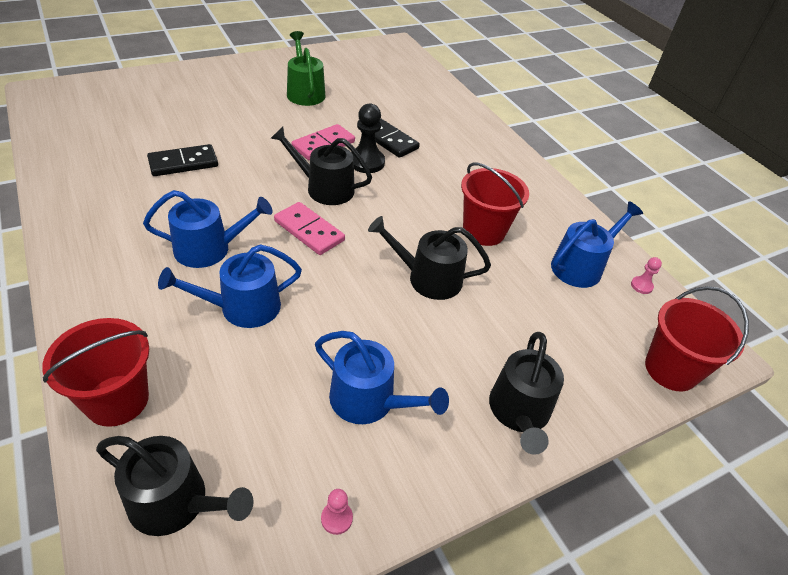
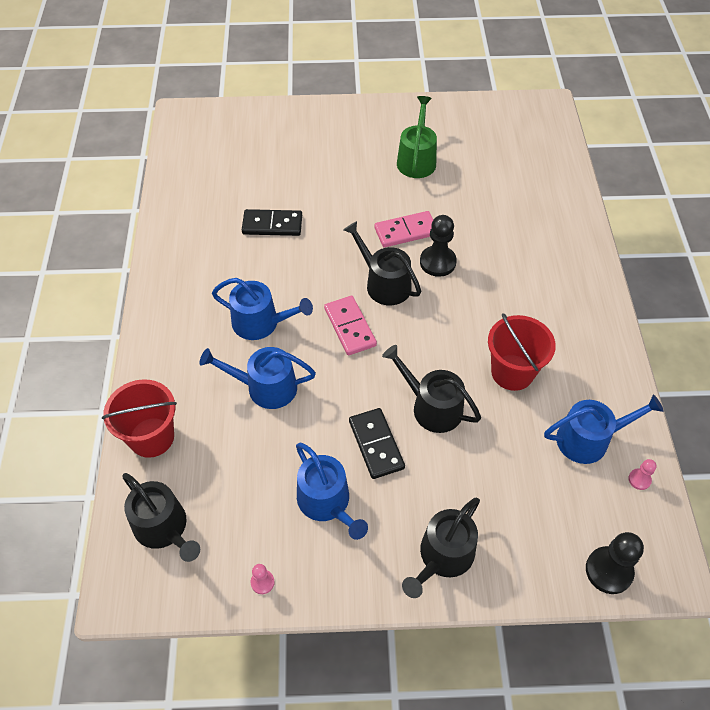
camera: 30 degrees right, 10 degrees up
(389, 140) = (473, 240): black domino -> black domino (376, 444)
(671, 369) = (609, 571): red bucket -> black pawn

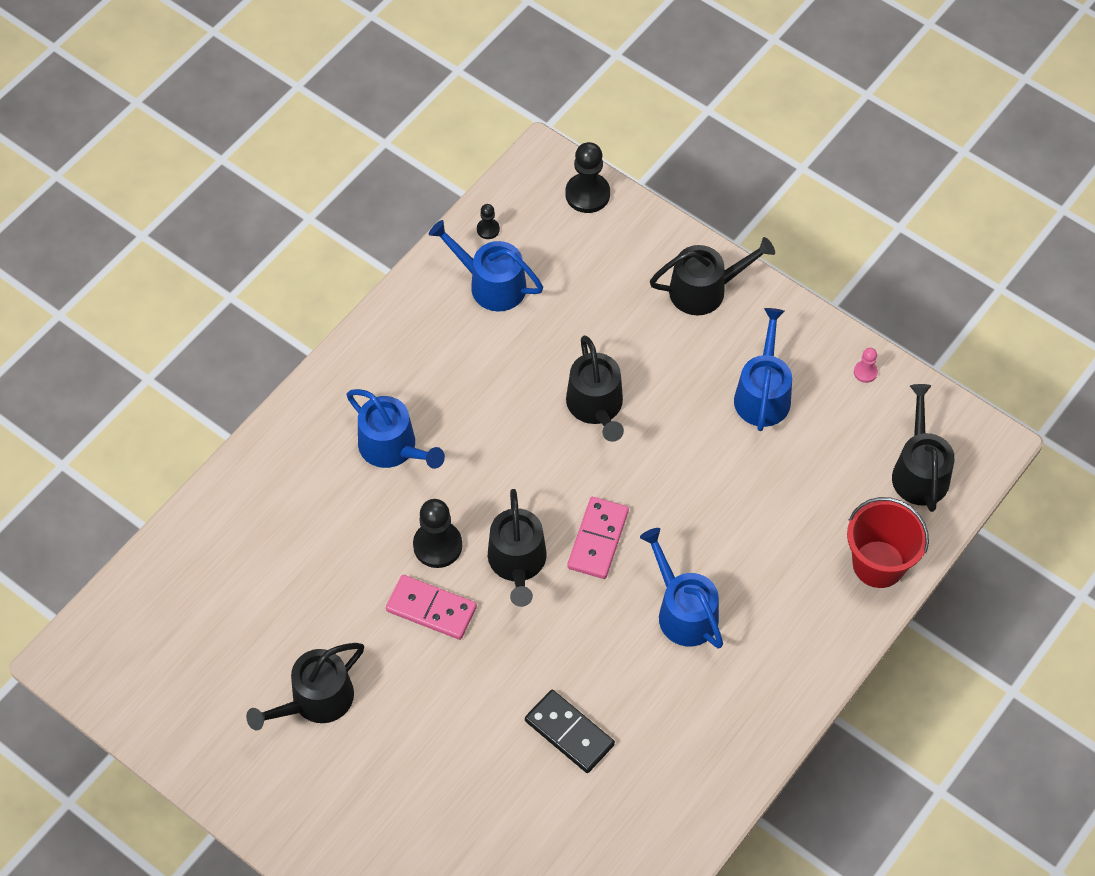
camera: 140 degrees left, 5 degrees up
(265, 387) = (734, 536): blue watering can -> blue watering can (392, 447)
(376, 444) = (678, 410): black domino -> none
(417, 160) = (316, 700): green watering can -> black watering can
(512, 372) = (491, 383): red bucket -> none
(639, 479) = (488, 229): pink pawn -> black pawn

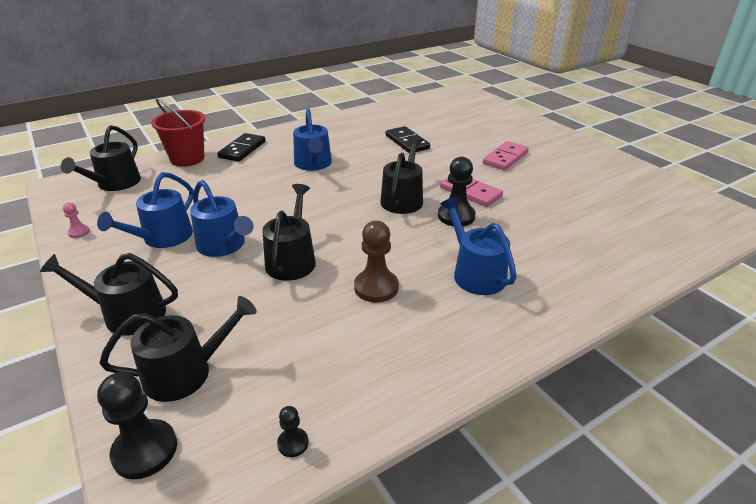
camera: 160 degrees left, 25 degrees down
(316, 700) = (555, 174): black watering can -> black watering can (185, 372)
(489, 395) = (376, 287): none -> brown pawn
(491, 284) = (324, 377): blue watering can -> blue watering can (224, 245)
(598, 539) = (343, 197): pink domino -> pink domino (505, 158)
(817, 618) = (242, 149): none -> black domino

